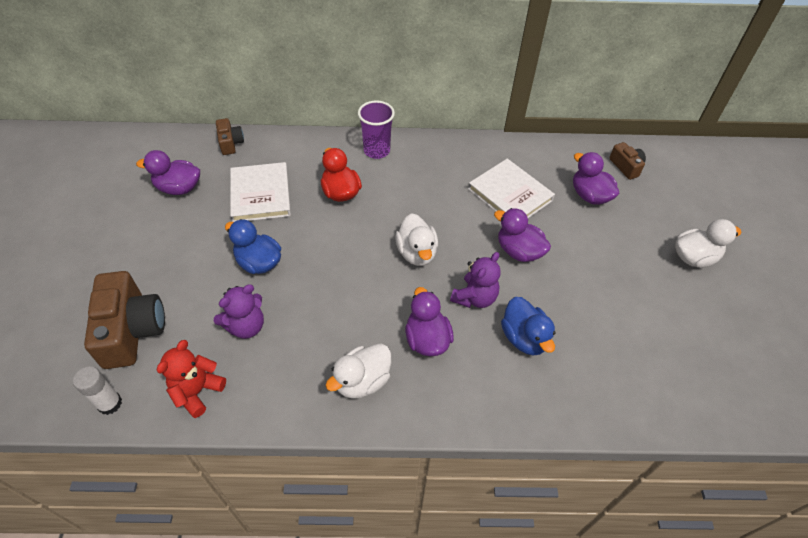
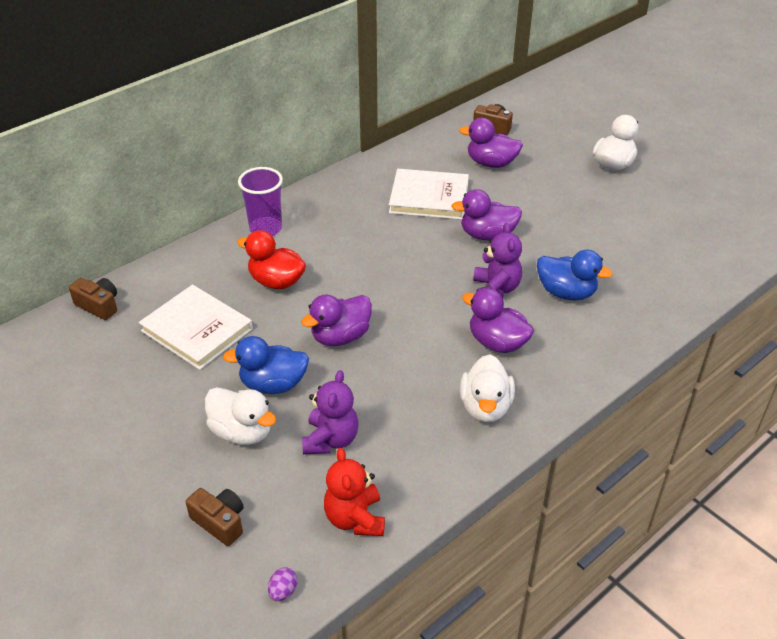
camera: 40 degrees left, 10 degrees down
(110, 403) = (283, 591): white glue stick -> purple egg
(132, 330) = (220, 522): brown camera -> brown camera, size x0.51
(179, 188) = (95, 377): purple duck -> purple duck (340, 336)
(416, 253) = (408, 286): white duck -> white duck (242, 432)

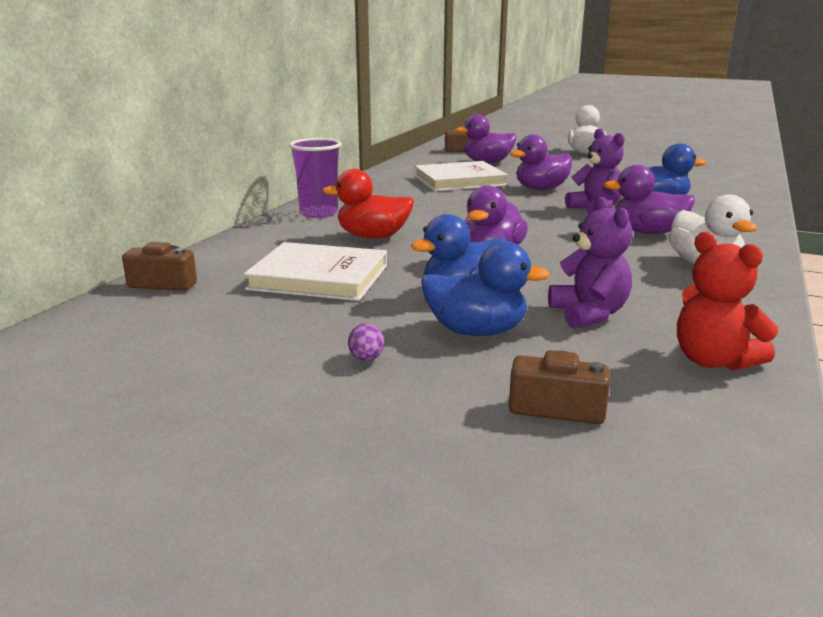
camera: 25 degrees left, 20 degrees down
(242, 432) = (476, 331): white duck -> blue duck
(283, 591) = (737, 444): purple egg -> purple egg (366, 359)

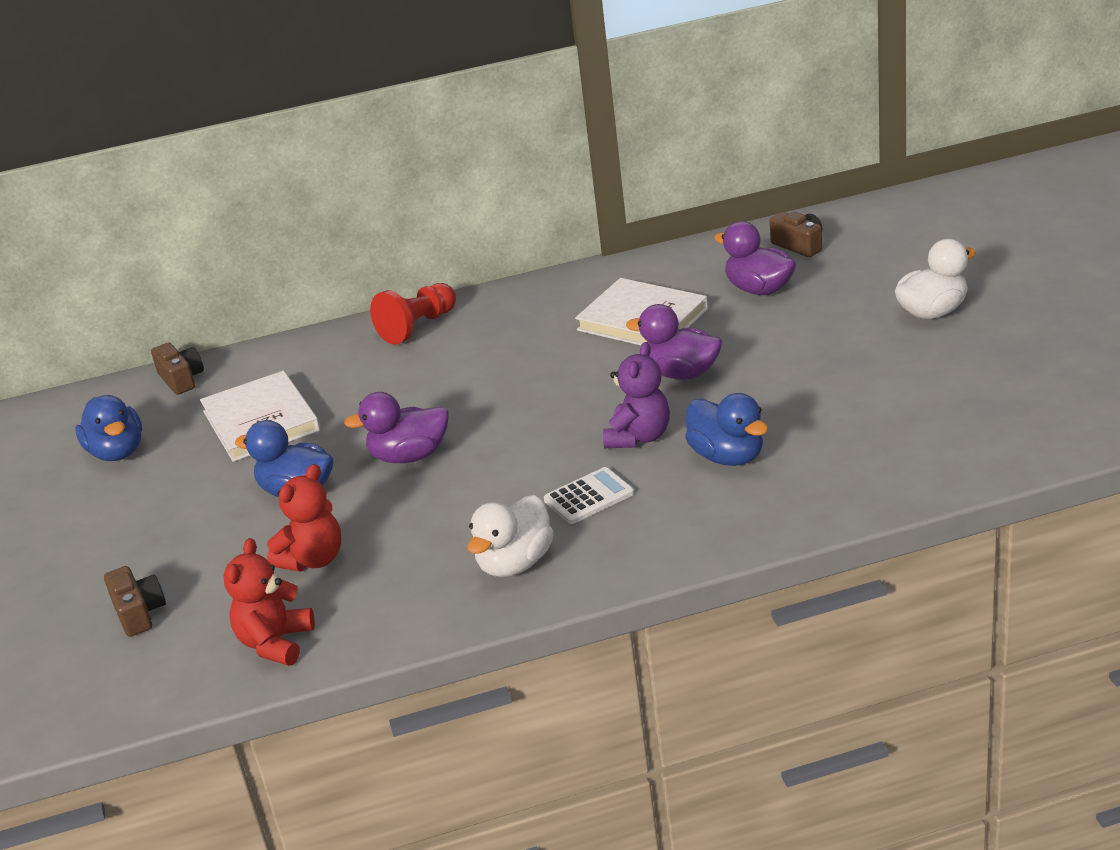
camera: 55 degrees right, 10 degrees up
(319, 213) = (418, 327): purple cup -> red pawn
(366, 359) = (140, 518): purple egg -> none
(373, 237) = (385, 385): red duck -> none
(476, 331) = (228, 532): blue duck -> blue duck (117, 452)
(589, 314) = (313, 559): purple teddy bear -> red teddy bear
(647, 232) = (589, 497): purple duck -> white calculator

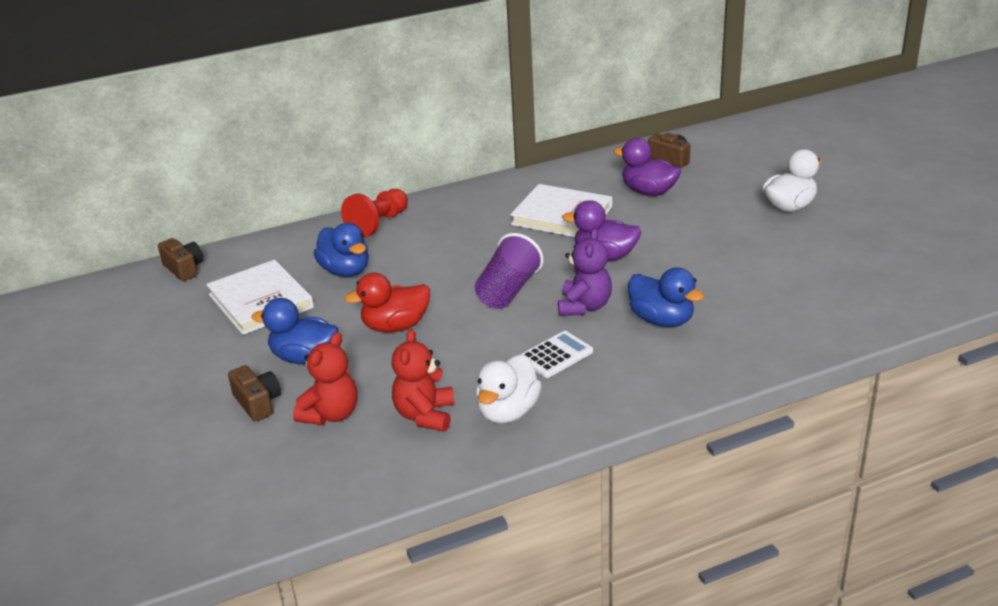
camera: 10 degrees left, 0 degrees up
(117, 452) = (138, 329): blue duck -> blue duck (345, 271)
(139, 613) = (183, 466): brown camera -> brown camera (258, 403)
(275, 643) = (313, 488): red teddy bear -> red teddy bear (425, 415)
(409, 456) = (395, 326): purple duck -> red duck
(552, 415) = (508, 291): none -> purple cup

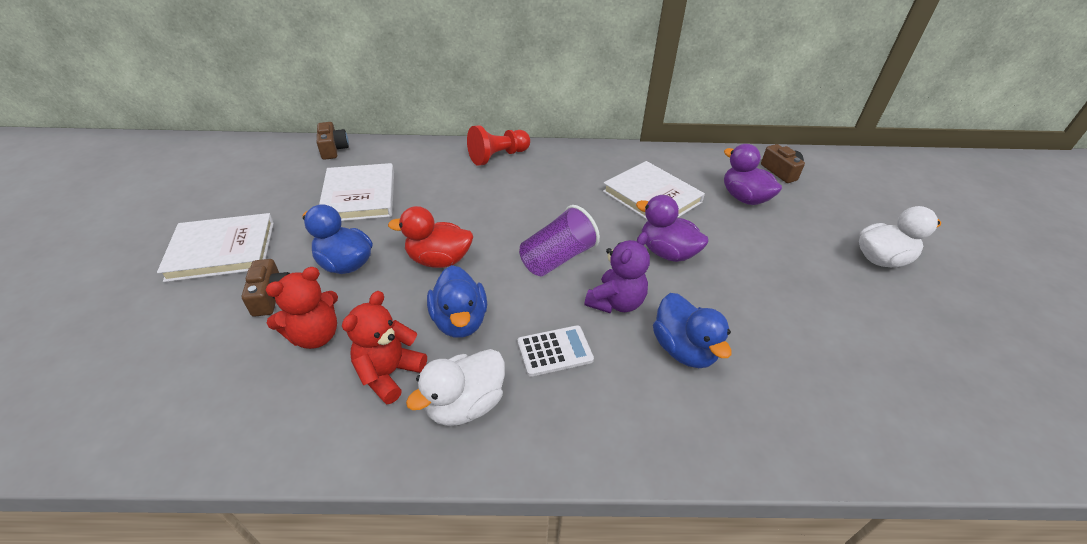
camera: 20 degrees right, 10 degrees up
(161, 387) = (222, 250): none -> white book
(345, 271) = (442, 190): blue duck -> blue duck (460, 321)

